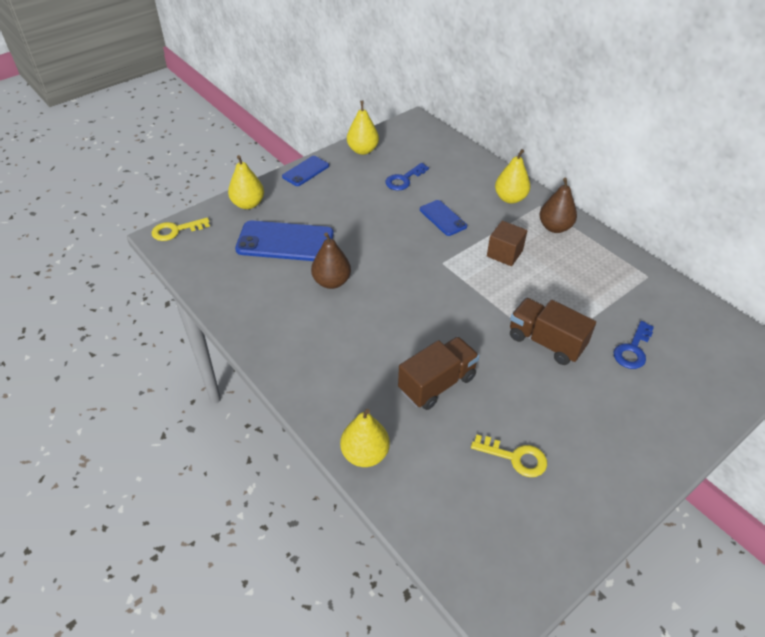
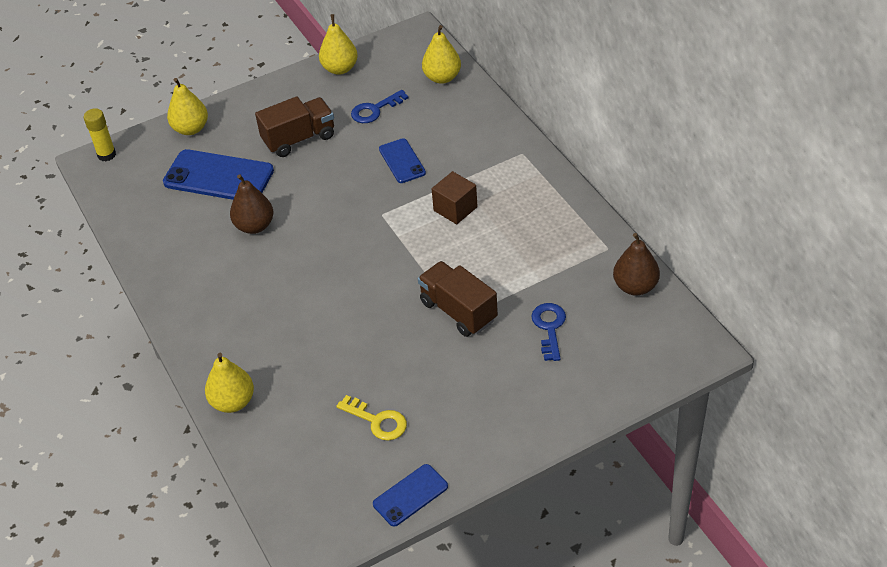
camera: 15 degrees right, 0 degrees up
(176, 230) = (106, 155): yellow key -> yellow glue stick
(306, 171) = (266, 92): blue phone -> blue phone (410, 495)
(437, 383) = (327, 343): brown truck -> brown truck (299, 139)
(510, 198) = (490, 142): yellow pear -> yellow pear (442, 77)
(554, 227) = (527, 182): brown pear -> brown pear (635, 286)
(633, 349) = (549, 328): blue key -> blue key turned 135 degrees clockwise

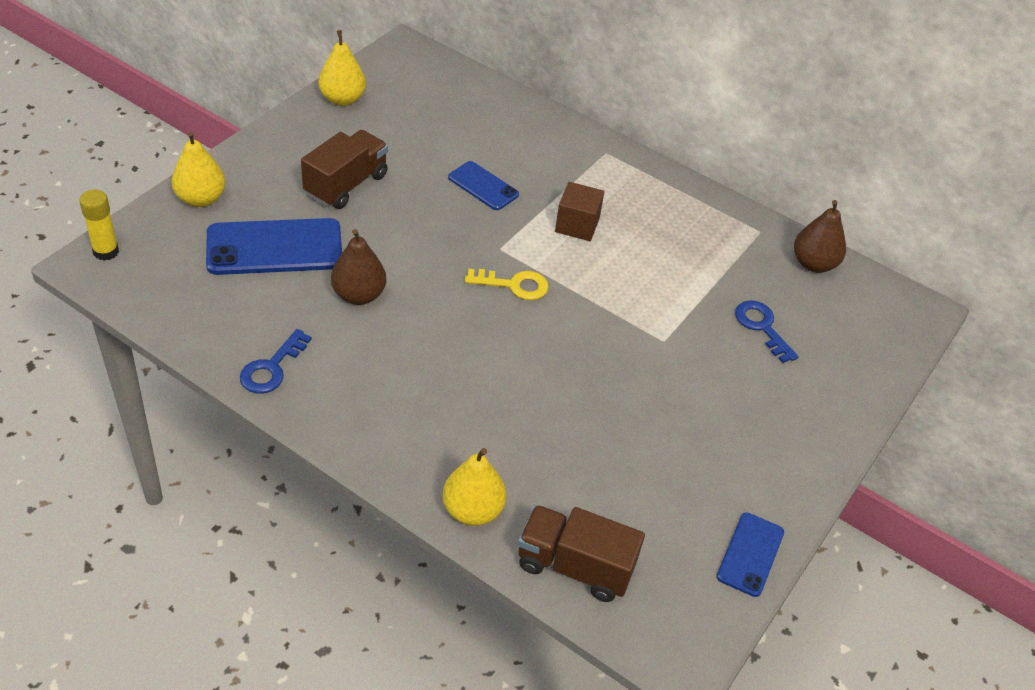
camera: 35 degrees left, 0 degrees up
(375, 110) = (414, 137): blue key -> blue key (272, 368)
(377, 421) = (656, 481): yellow key -> yellow key (514, 285)
(442, 77) = (466, 90): yellow pear -> none
(458, 311) = (657, 334): brown truck -> brown truck (574, 566)

